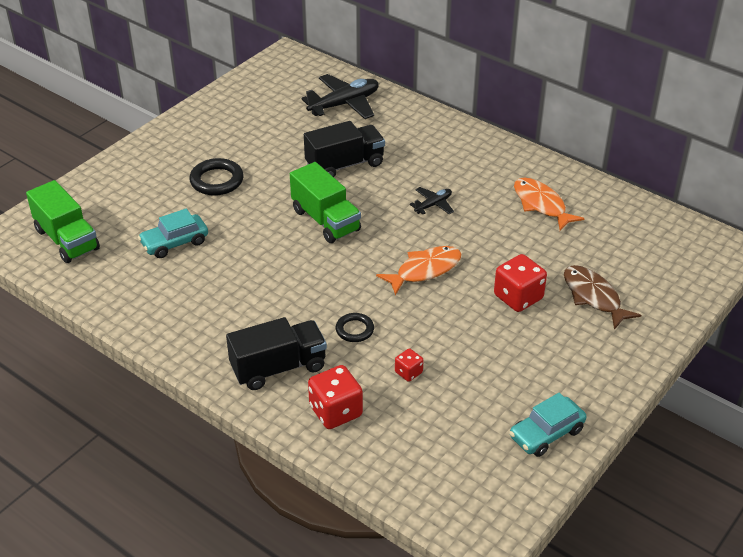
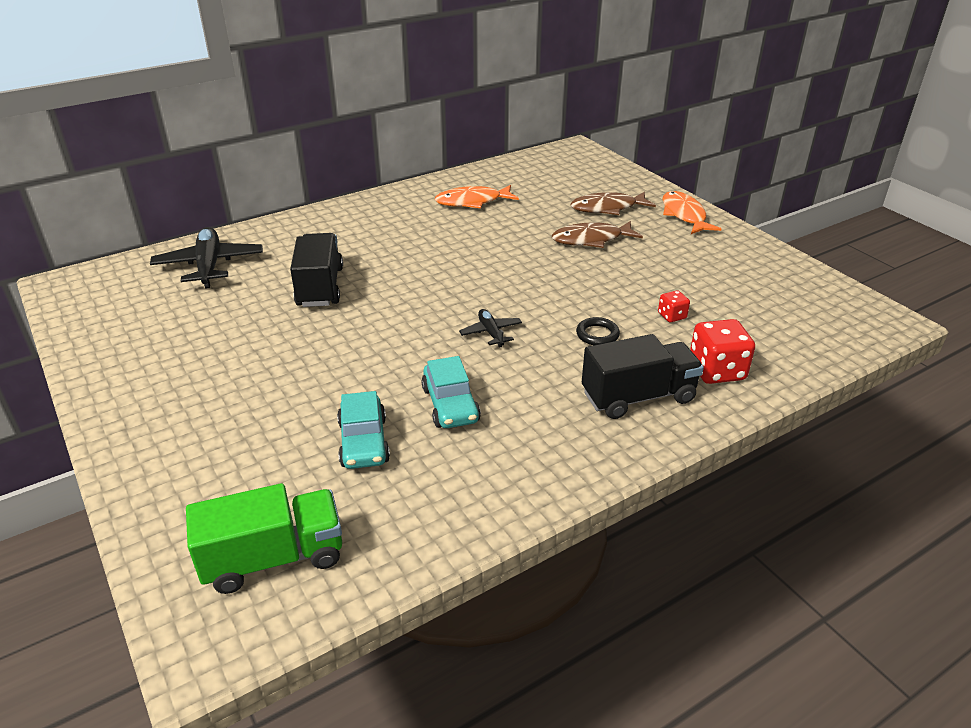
camera: 70 degrees left, 5 degrees down
(217, 181) = (264, 383): black ring -> none
(278, 368) = (638, 397): black truck -> black truck turned 75 degrees clockwise
(325, 220) = (407, 318): green truck -> none
(424, 270) = (527, 276): orange fish -> orange fish (684, 215)
(433, 205) = (431, 251): black plane -> black plane (491, 333)
(518, 297) = (591, 240): red dice -> brown fish
(546, 433) = (767, 265): turquoise car -> turquoise car (450, 405)

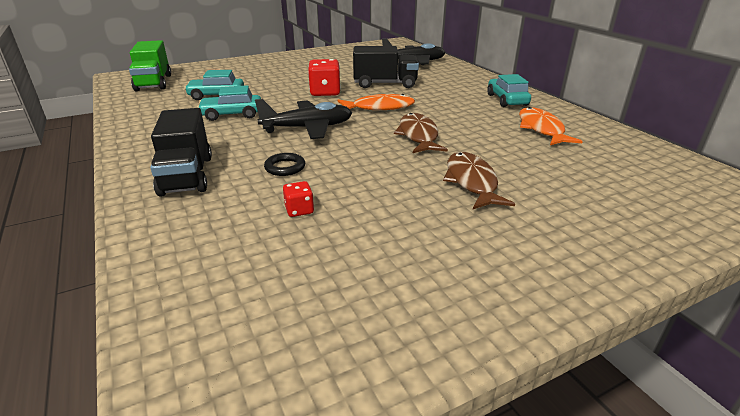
camera: 95 degrees right, 5 degrees down
(389, 211) = (507, 100): none -> turquoise car
(491, 333) = (308, 128): black plane -> black plane, size x1.90
(607, 208) = (563, 201): brown fish -> brown fish (418, 136)
(684, 215) = (571, 264): orange fish -> orange fish (379, 107)
(716, 371) = (191, 221): red dice -> red dice (325, 92)

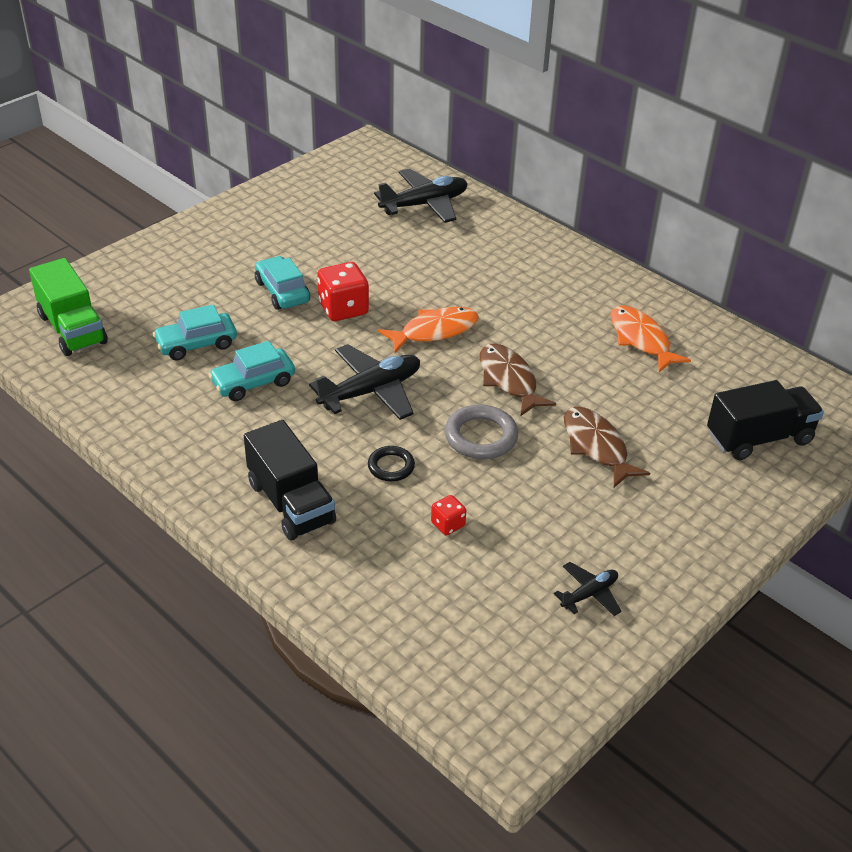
camera: 20 degrees left, 10 degrees up
(372, 162) = (481, 437): none -> grey ring
(385, 84) = (413, 273): black truck -> black truck (759, 438)
(401, 293) = (589, 594): none -> black plane
(507, 100) = (584, 284): turquoise car -> turquoise car (282, 292)

